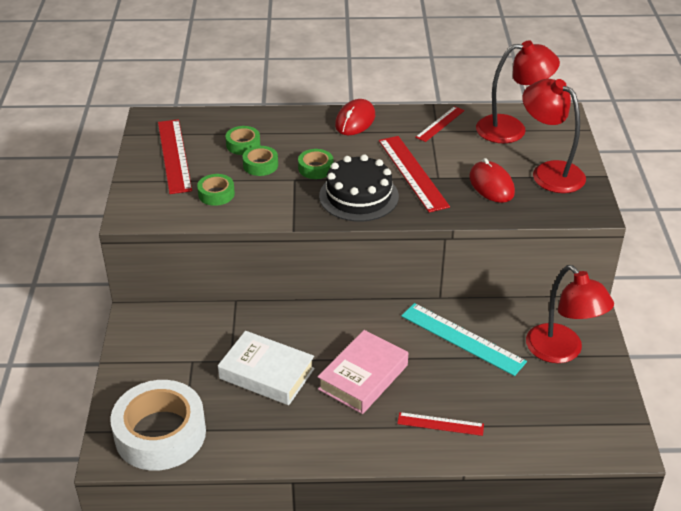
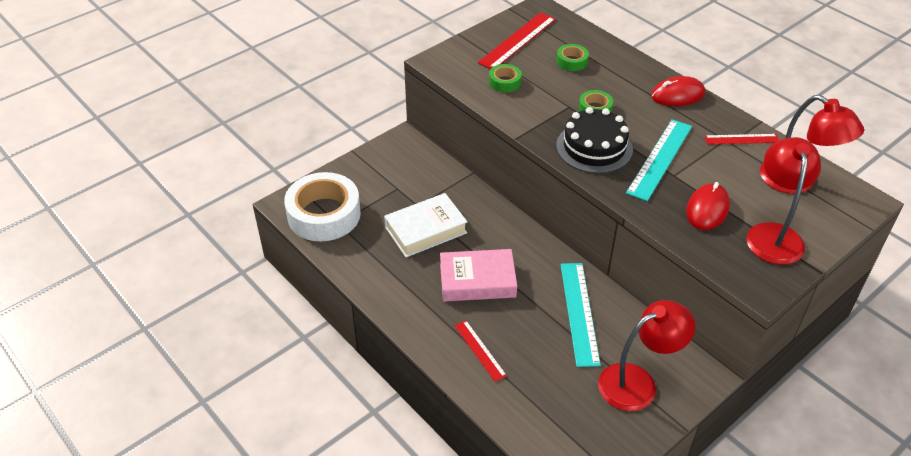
camera: 50 degrees right, 5 degrees up
(260, 165) = (561, 82): green tape -> none
(266, 374) = (425, 230): white book -> white book turned 75 degrees clockwise
(412, 173) = (659, 159): red ruler -> turquoise ruler
(561, 351) = (638, 382): red lamp -> red lamp turned 135 degrees counterclockwise

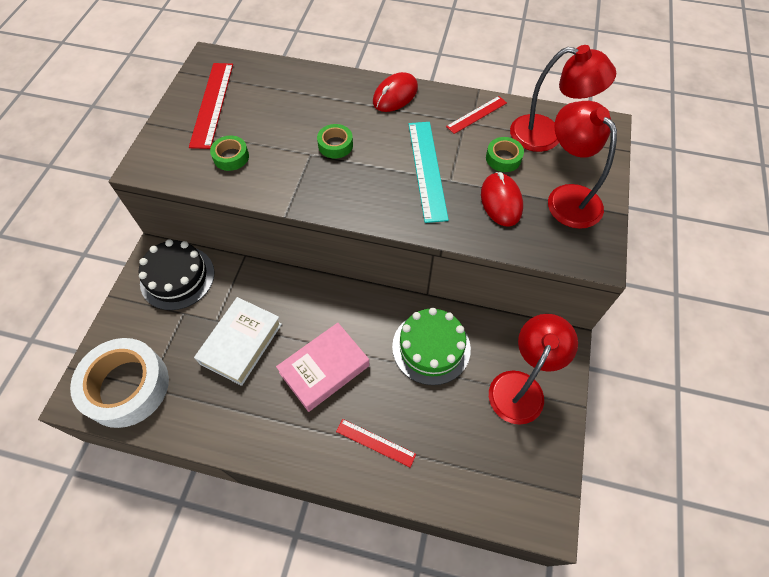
camera: 35 degrees left, 15 degrees up
(572, 61) = (279, 103): green tape -> green tape (503, 158)
(579, 313) = (431, 347): turquoise ruler -> green cake
(594, 147) = (363, 187): black cake -> black cake (177, 277)

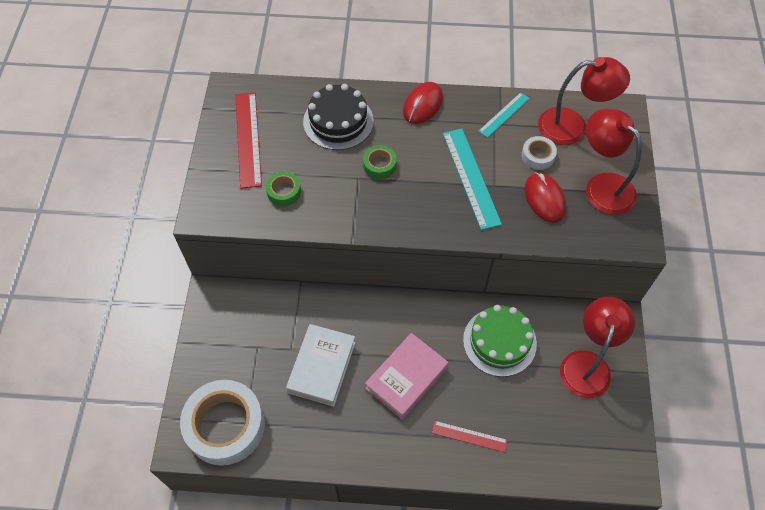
camera: 10 degrees left, 0 degrees up
(177, 277) = (241, 313): black cake -> black cake (338, 121)
(476, 114) = (504, 114): red ruler -> turquoise ruler
(503, 158) = (538, 156): green tape -> white tape

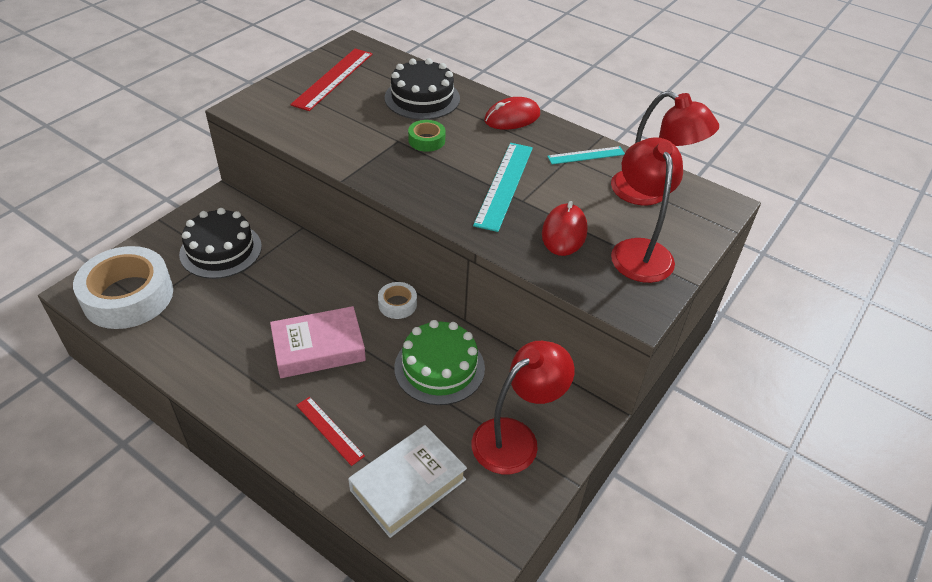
camera: 30 degrees right, 15 degrees down
(257, 340) = (221, 250): none -> black cake
(284, 191) = (323, 122): green tape -> none
(322, 367) = (253, 298): white book -> white book (408, 484)
(538, 156) = (590, 198): white tape -> white tape (397, 304)

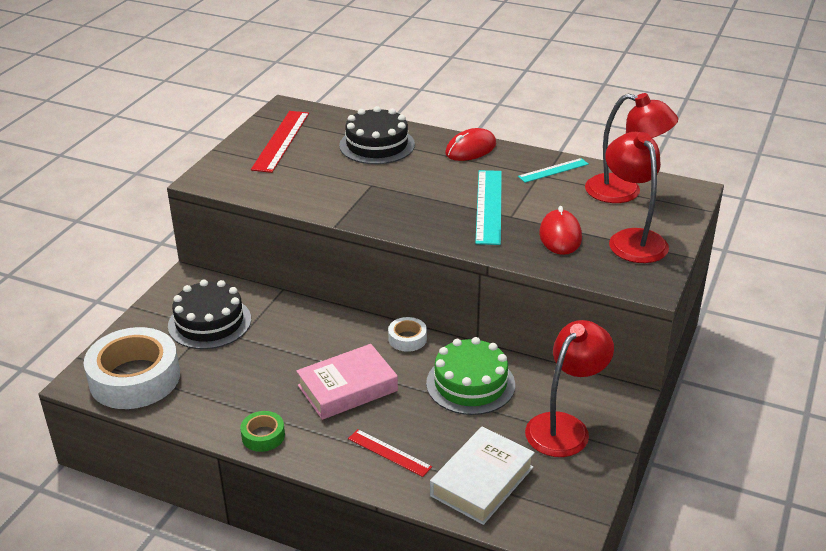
camera: 10 degrees left, 10 degrees down
(426, 140) = (398, 180): green tape -> green tape (263, 436)

